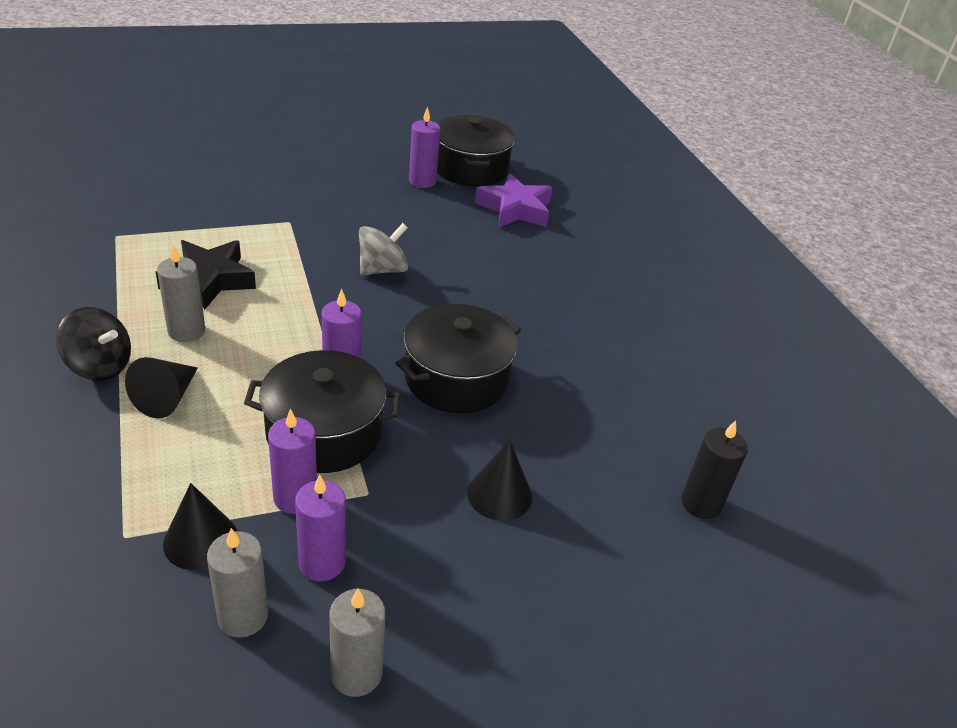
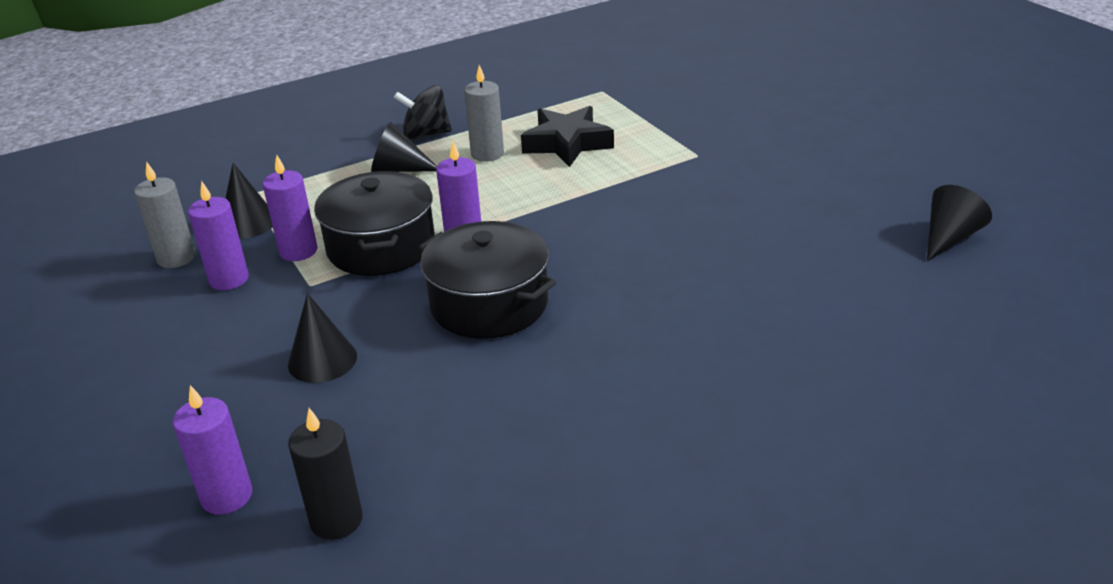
camera: 85 degrees right, 5 degrees down
(100, 366) = (426, 134): black spinning top -> black spinning top turned 75 degrees clockwise
(356, 673) = (120, 318): grey candle -> none
(382, 269) = (654, 223): grey spinning top -> none
(422, 181) = (870, 211): purple candle -> purple candle (227, 496)
(470, 168) = (949, 238): black pot -> black cone
(515, 209) = (879, 290): purple star -> none

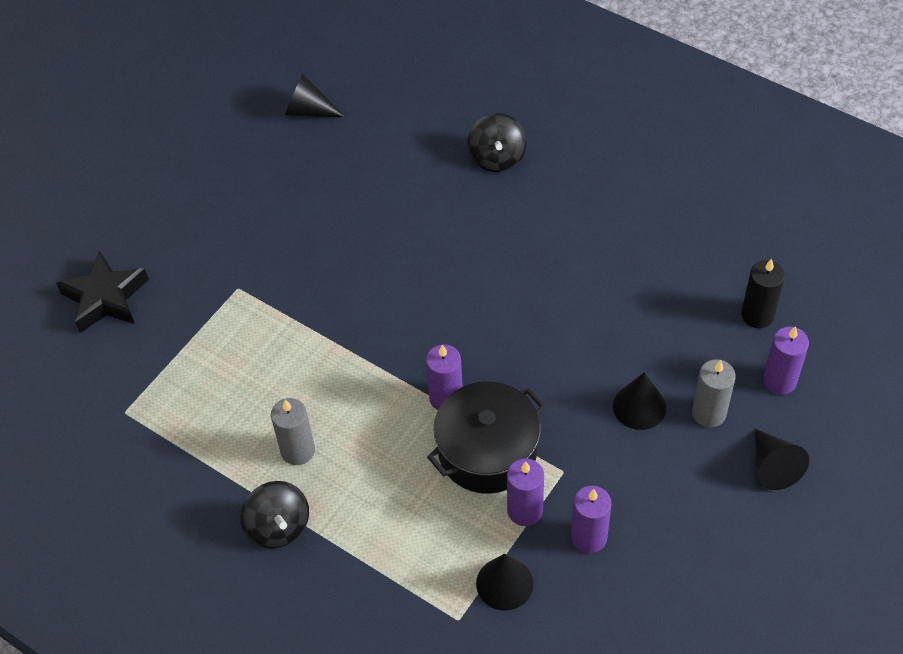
camera: 115 degrees left, 20 degrees up
(176, 258) = (584, 604): grey candle -> grey candle (709, 413)
(399, 169) = (356, 511): black cone -> black cone (773, 466)
(489, 304) = (522, 338): black pot -> none
(567, 143) = (252, 394): black star -> black star (105, 298)
(789, 364) = (497, 158): none -> black spinning top

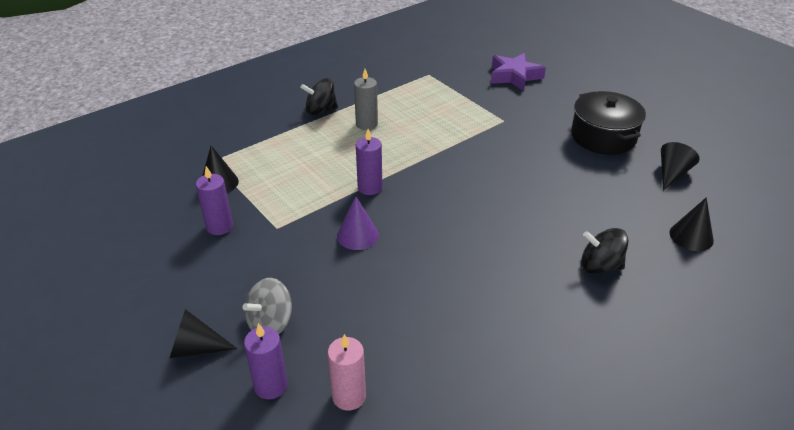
camera: 105 degrees right, 15 degrees down
(105, 298) = (514, 76): black star -> purple star
(487, 451) = (316, 197): black pot -> black pot (603, 137)
(525, 510) = (261, 203): purple candle -> none
(540, 381) = (357, 235): none -> purple cone
(639, 406) = (303, 283): black cone -> black cone (691, 236)
(709, 413) = (270, 323): grey candle -> grey spinning top
(757, 315) = (349, 396): black candle -> pink candle

